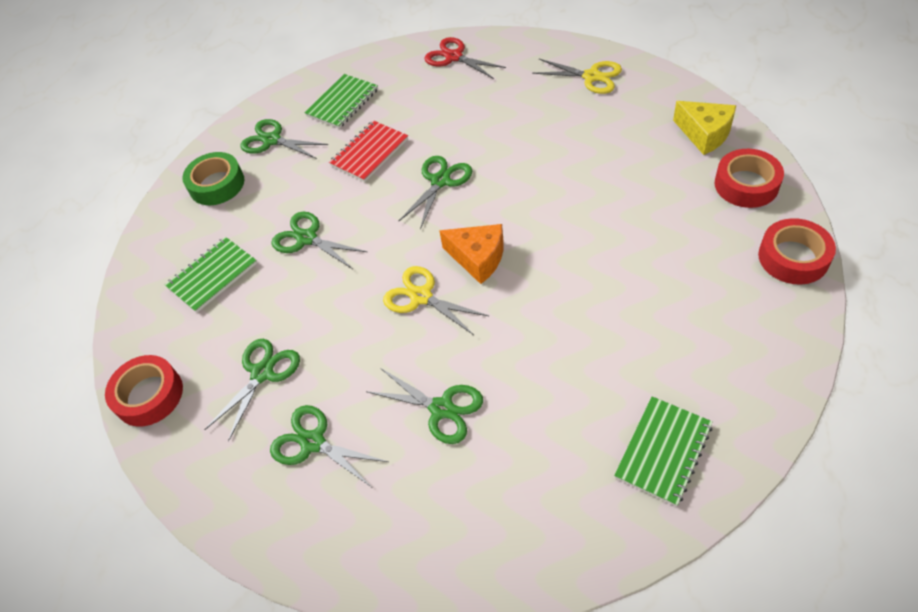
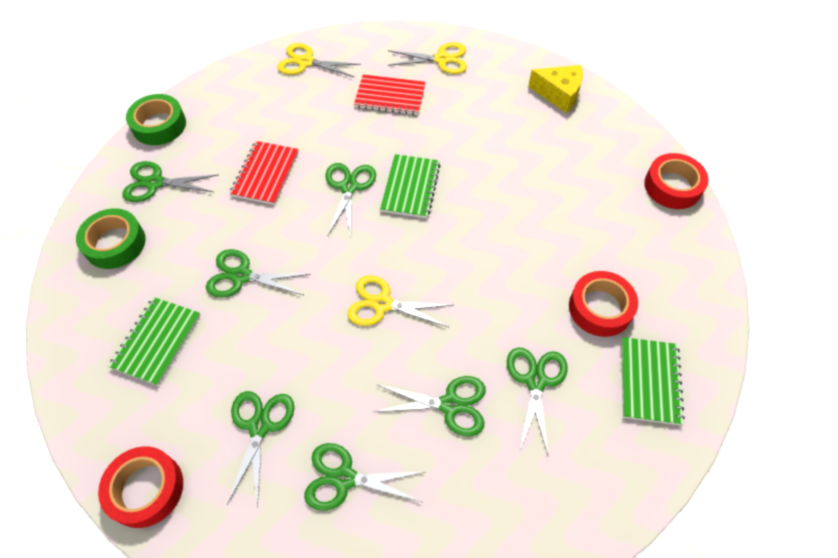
camera: 30 degrees left, 5 degrees up
(298, 91) = (159, 125): none -> green tape
(342, 103) = (213, 129): green notebook -> green notebook (410, 187)
(454, 57) = (305, 62): red scissors -> yellow scissors
(478, 258) = (418, 253): orange cheese -> none
(521, 104) = (390, 96): none -> red notebook
(538, 413) = (536, 381): none -> green scissors
(746, 184) = (611, 132): red tape -> red tape (600, 308)

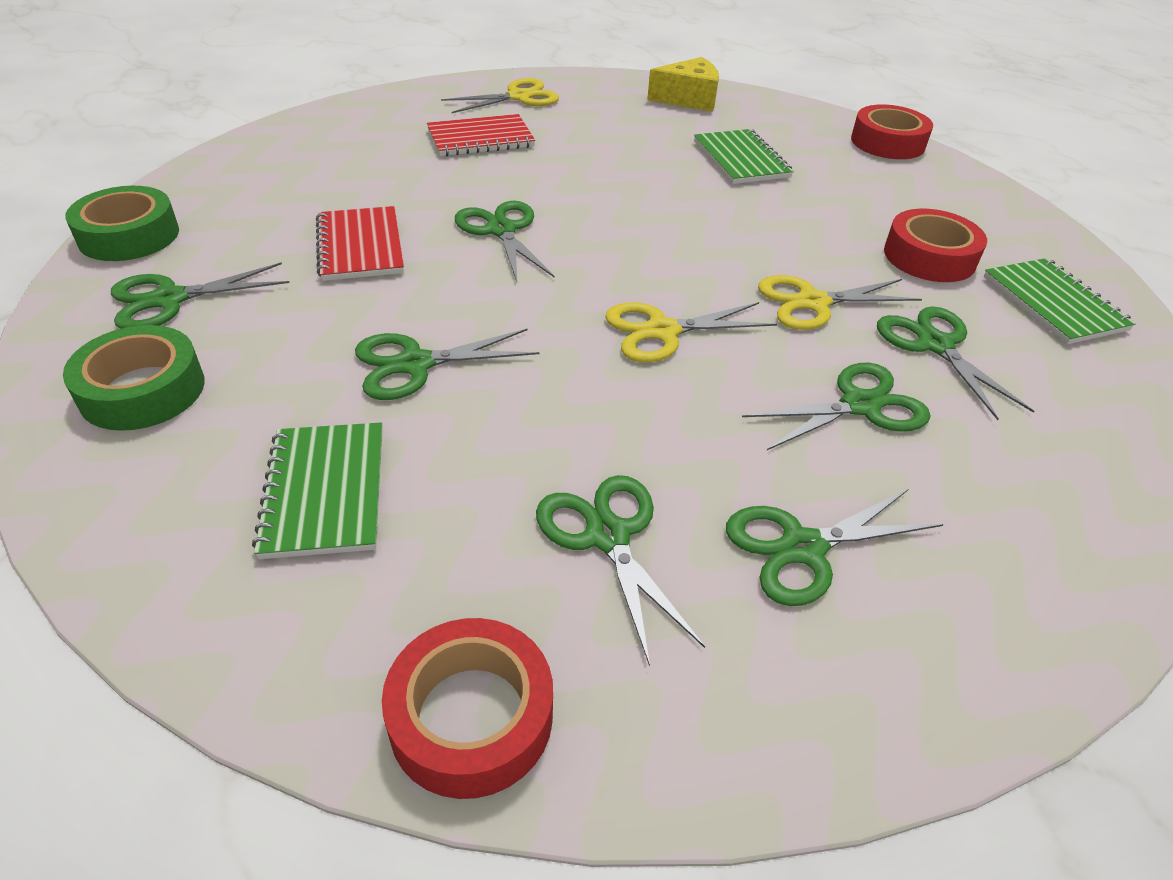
camera: 30 degrees left, 15 degrees down
(305, 62) = (329, 131): yellow scissors -> yellow scissors (812, 302)
(410, 187) = (588, 211): green notebook -> green notebook (741, 159)

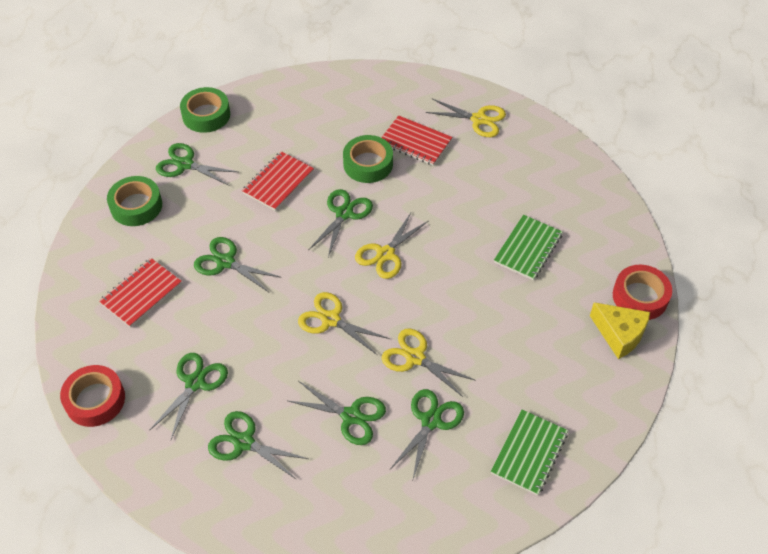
camera: 50 degrees right, 10 degrees up
(325, 491) = (141, 293): green notebook -> red notebook
(455, 178) = (368, 164): none -> green tape
(614, 237) = (385, 254): none -> yellow scissors
(689, 99) = (575, 182): yellow cheese -> yellow cheese (619, 334)
(929, 257) = (516, 381): red tape -> none

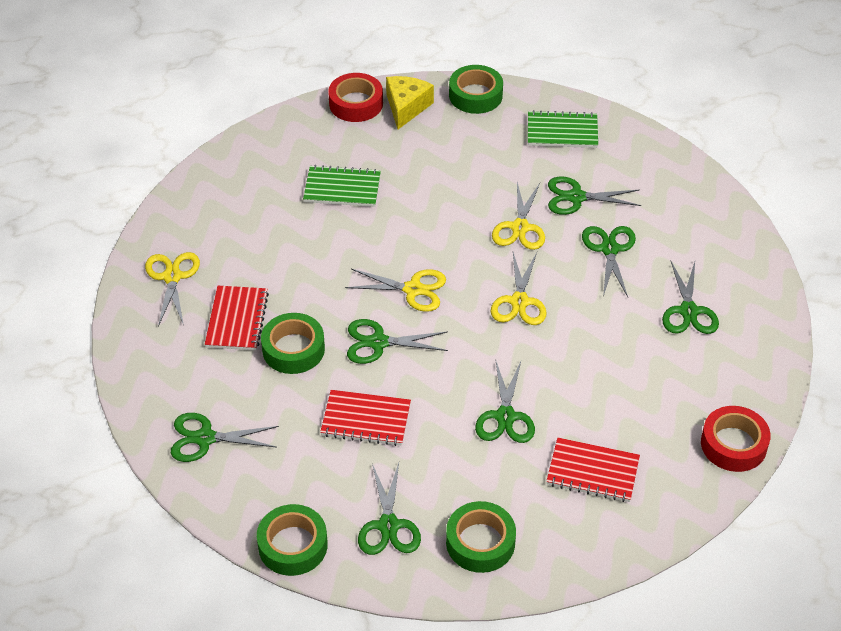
camera: 115 degrees left, 5 degrees down
(195, 383) = (658, 374): green scissors -> green scissors (205, 438)
(616, 399) = (475, 95): none -> green tape

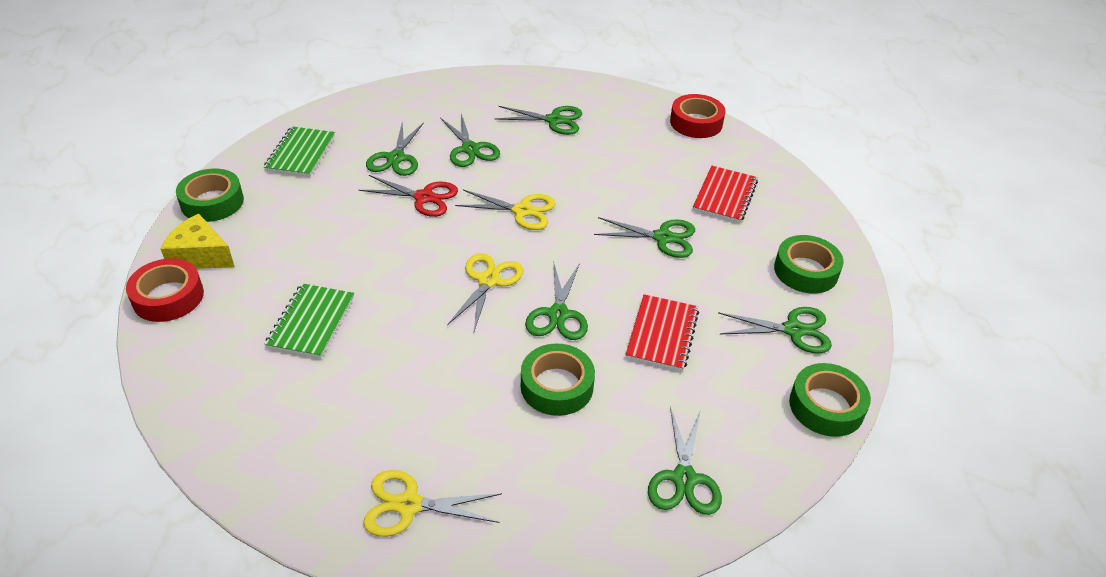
camera: 85 degrees left, 5 degrees down
(237, 320) = (501, 437): red notebook -> none
(520, 228) = (424, 197): yellow scissors -> red scissors
(609, 249) = (470, 149): green scissors -> green scissors turned 120 degrees counterclockwise

